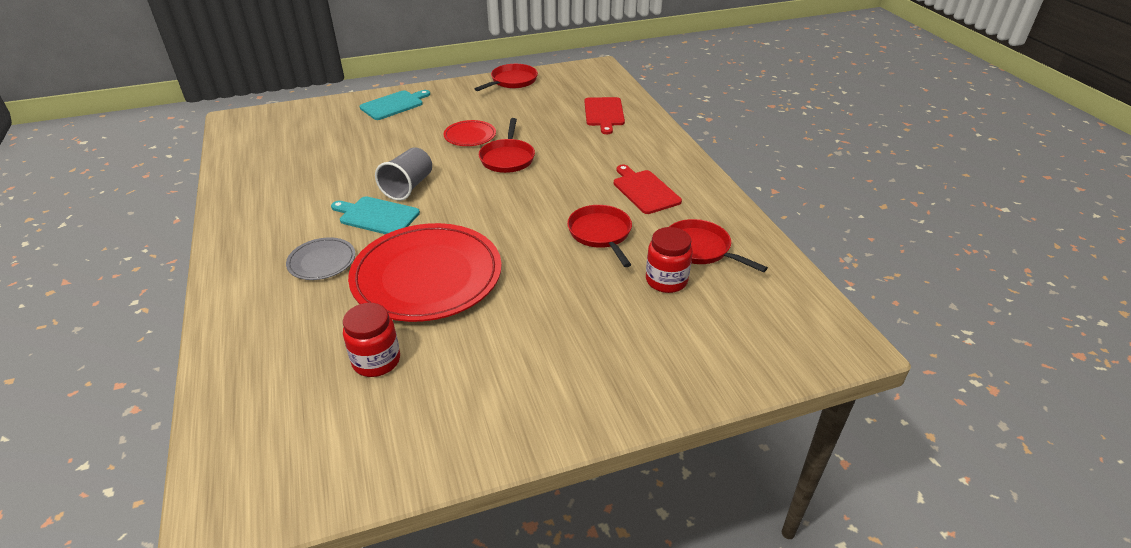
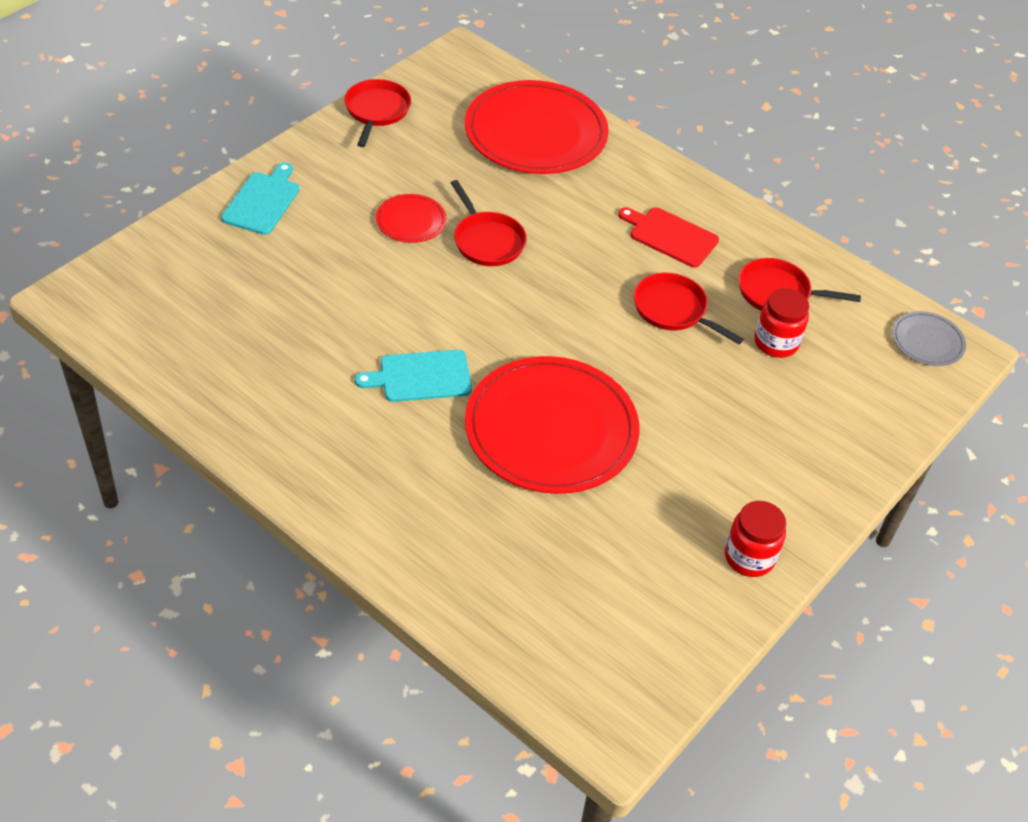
camera: 35 degrees left, 10 degrees up
(322, 261) = (423, 457): grey plate -> grey plate (927, 341)
(376, 361) = (596, 540): red jar -> red jar (749, 557)
(408, 187) = (414, 324): grey cup -> none
(604, 113) = (535, 133): red cutting board -> red plate

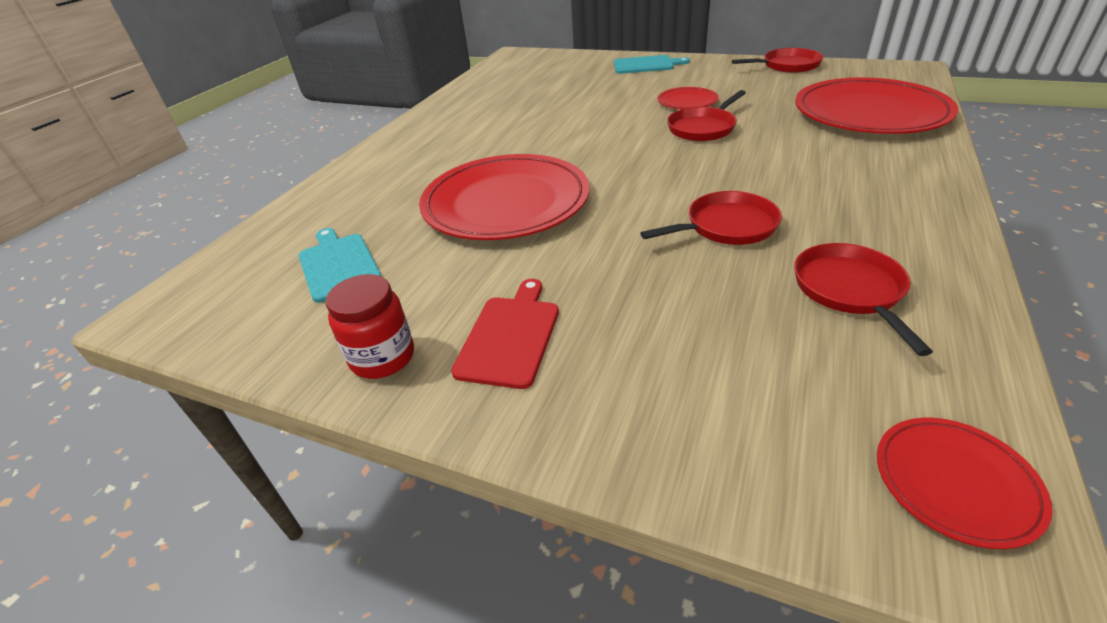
camera: 80 degrees right, 10 degrees down
(421, 377) = (526, 142): turquoise cutting board -> turquoise cutting board (338, 265)
(670, 236) = (838, 200): red cutting board -> red cutting board (510, 336)
(673, 310) = (726, 226): red pan -> red pan turned 45 degrees clockwise
(776, 342) = (755, 307): red jar -> none
(927, 341) = (955, 482): grey plate -> red plate

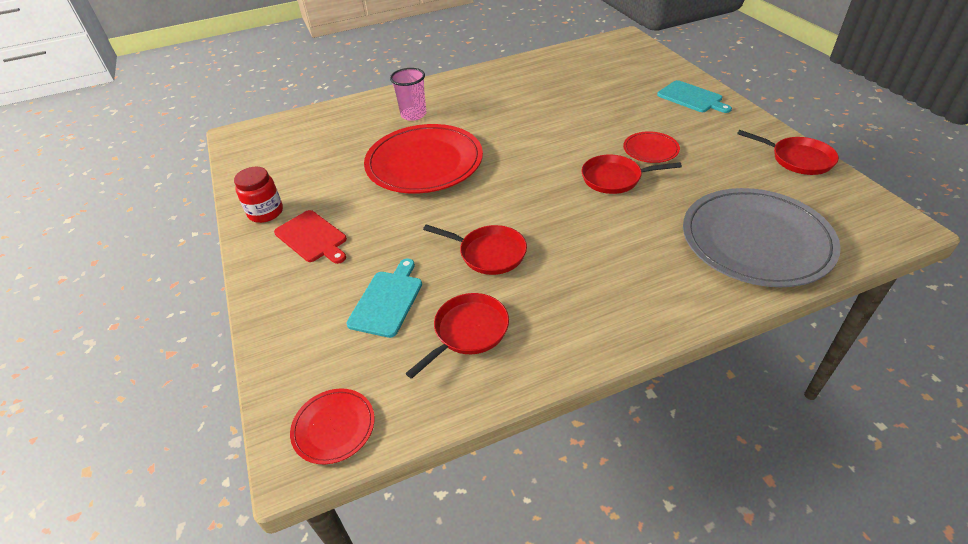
camera: 45 degrees right, 5 degrees up
(338, 265) = (315, 153): turquoise cutting board -> turquoise cutting board (387, 300)
(408, 176) = (413, 115): none -> pink cup
(510, 336) = (312, 237): red cutting board -> red cutting board turned 75 degrees clockwise
(870, 112) = (756, 240): red plate -> grey plate

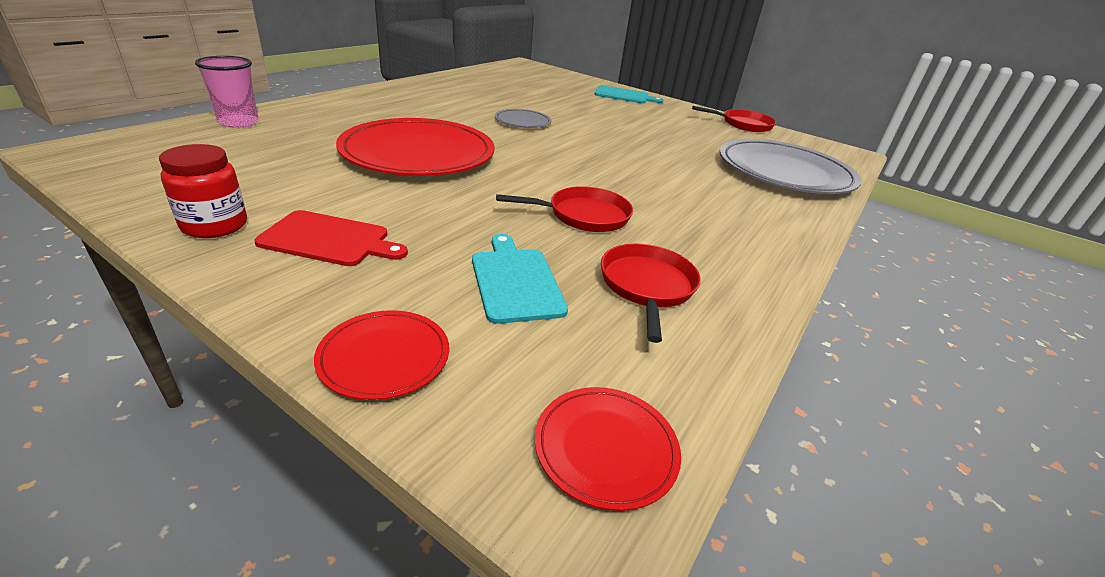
camera: 40 degrees left, 10 degrees down
(413, 115) = (359, 117): pink cup -> pink cup (238, 122)
(542, 131) = (522, 121): none -> grey plate
(615, 178) = (630, 147): red pan -> none
(650, 149) = (634, 127): red plate -> red plate (384, 357)

